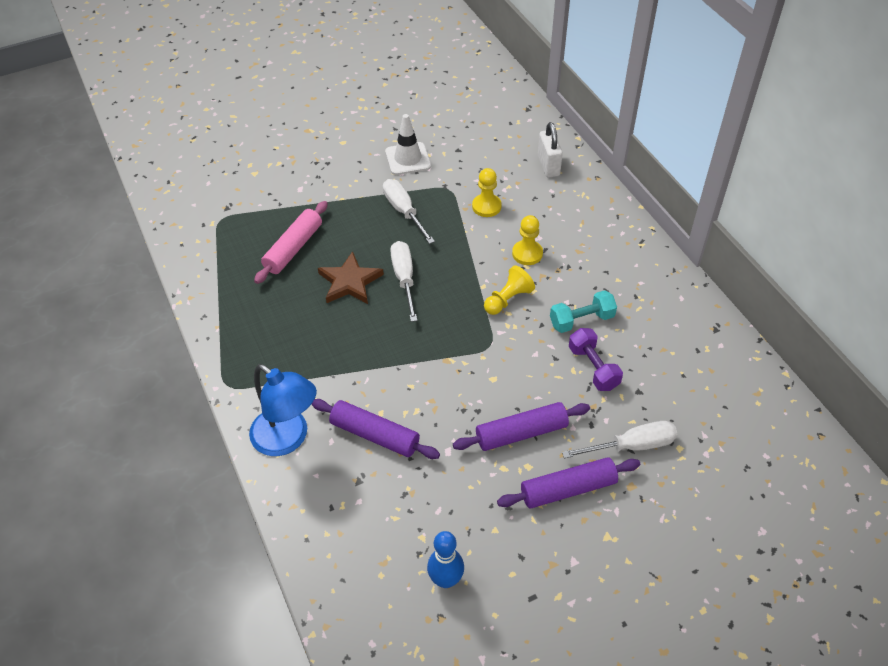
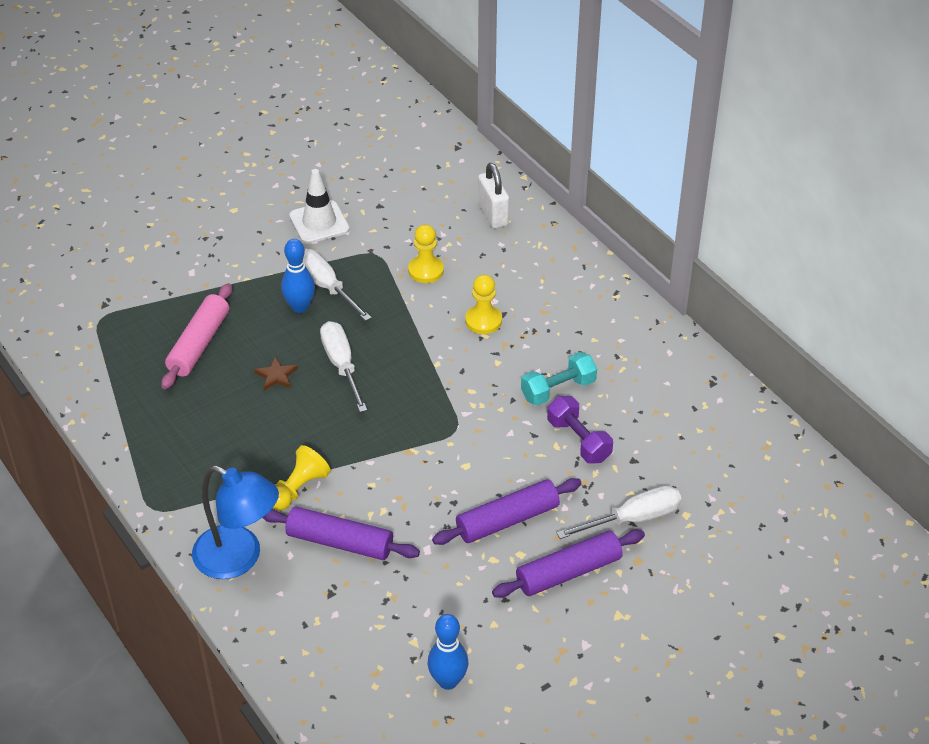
camera: 10 degrees left, 5 degrees down
(350, 282) = (276, 376): brown star -> brown star, size x0.54
(379, 226) = (300, 307): none -> blue bowling pin
(508, 299) = (469, 375): yellow pawn -> yellow pawn (299, 489)

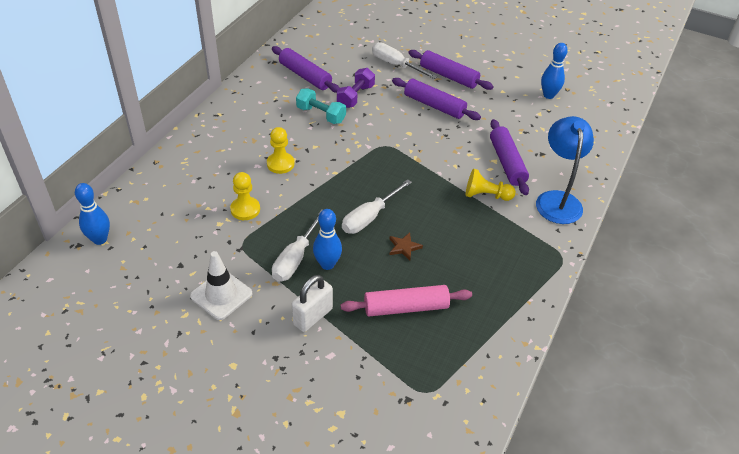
camera: 120 degrees left, 0 degrees up
(454, 161) = (100, 239): none -> blue bowling pin
(493, 214) = (161, 195): white padlock -> white padlock (312, 316)
(658, 404) = (305, 76): none -> purple rolling pin

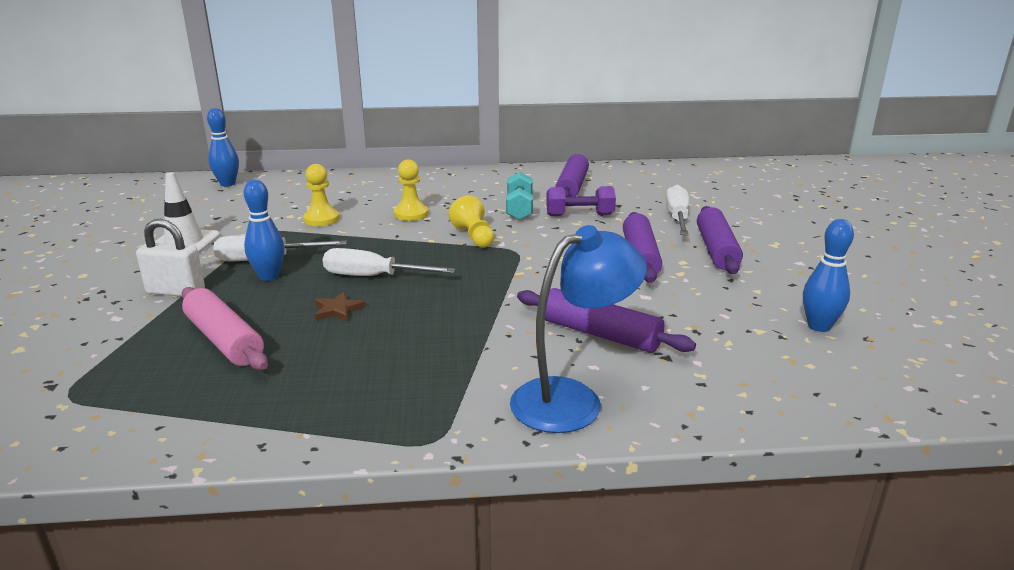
camera: 60 degrees right, 20 degrees down
(486, 195) = (505, 337): yellow pawn -> yellow pawn (474, 237)
(507, 162) = (600, 334): purple rolling pin -> purple rolling pin turned 75 degrees clockwise

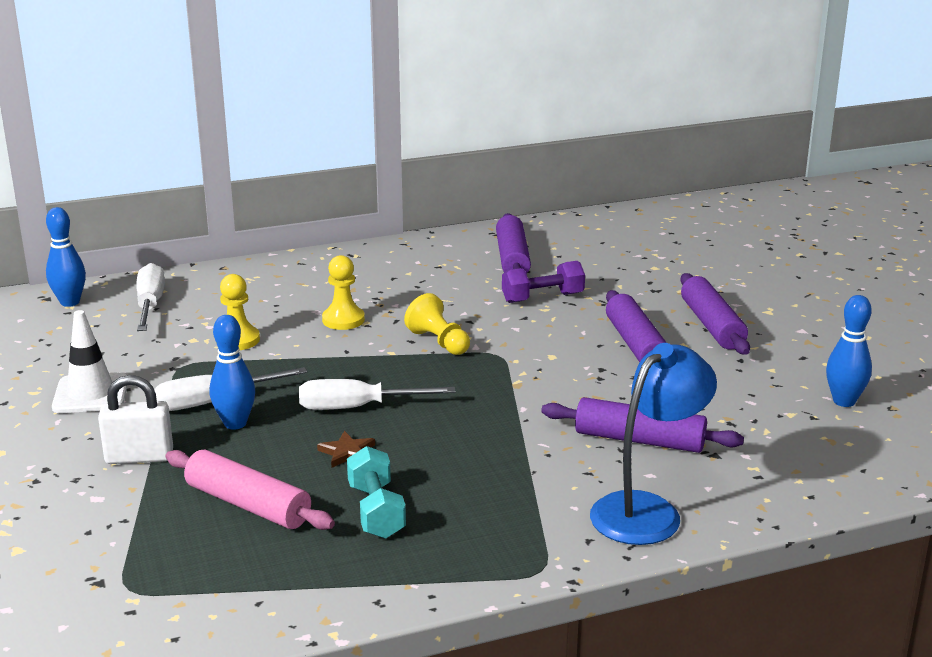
camera: 15 degrees left, 0 degrees up
(519, 209) = (468, 297): turquoise dumbbell -> turquoise dumbbell (376, 511)
(677, 218) = (653, 289): white screwdriver -> white screwdriver (150, 305)

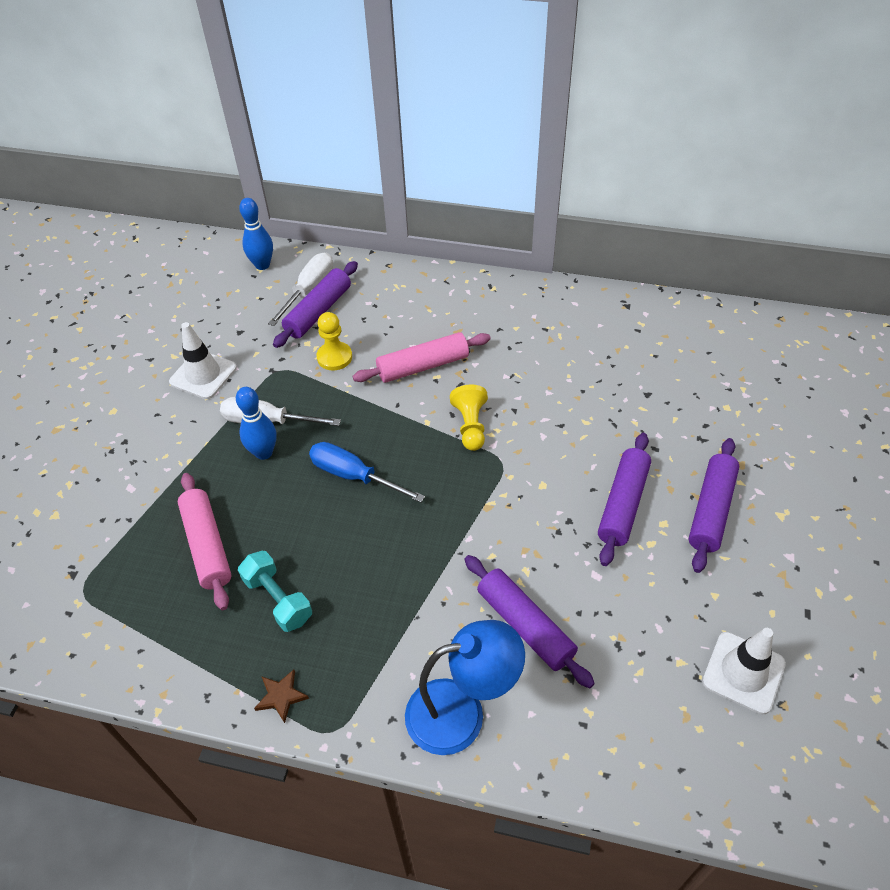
camera: 35 degrees right, 25 degrees up
(139, 457) = (182, 458): white padlock -> none
(343, 320) = (423, 366): yellow pawn -> pink rolling pin
(347, 452) = (308, 524): brown star -> brown star (281, 696)
(357, 407) = (354, 476): white screwdriver -> blue screwdriver
(376, 511) = (278, 599): turquoise dumbbell -> turquoise dumbbell turned 60 degrees counterclockwise
(512, 258) = (613, 343): purple rolling pin -> purple rolling pin (318, 312)
(542, 298) = (595, 406): purple dumbbell -> none
(844, 401) = (743, 672): blue bowling pin -> white traffic cone

